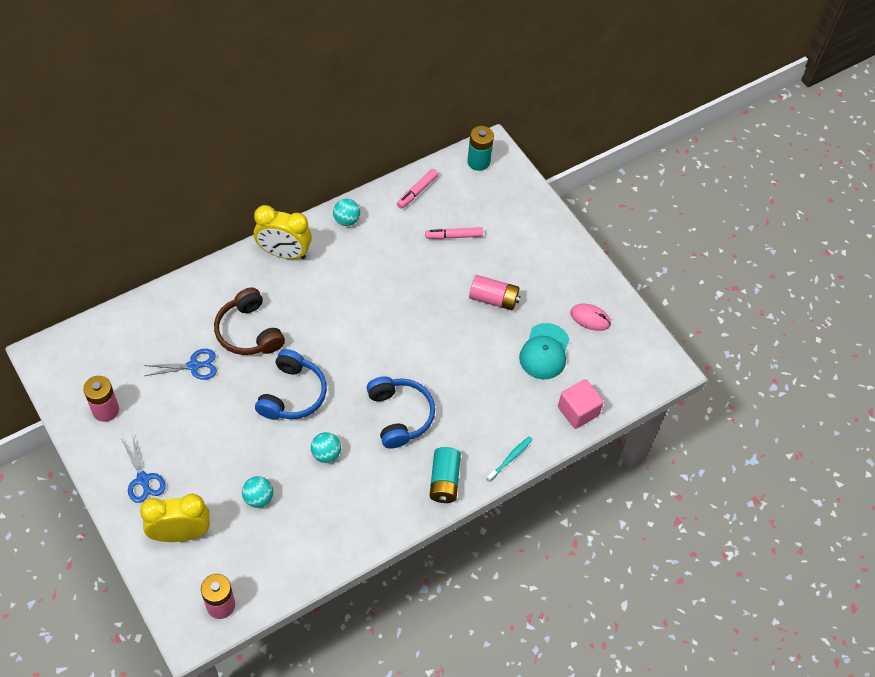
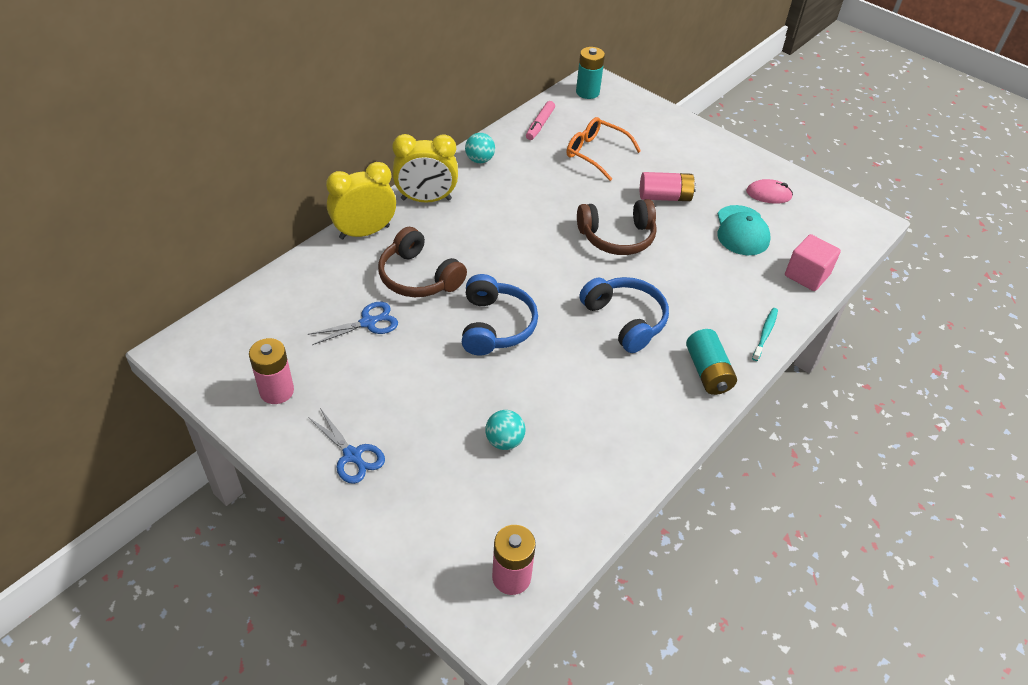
camera: 15 degrees left, 10 degrees down
(181, 534) = (425, 505): yellow clock -> yellow clock (364, 232)
(326, 454) = (562, 376): turquoise ball -> none
(431, 331) = (617, 237): none -> brown headphones
(454, 236) = (596, 153): pink marker -> orange glasses

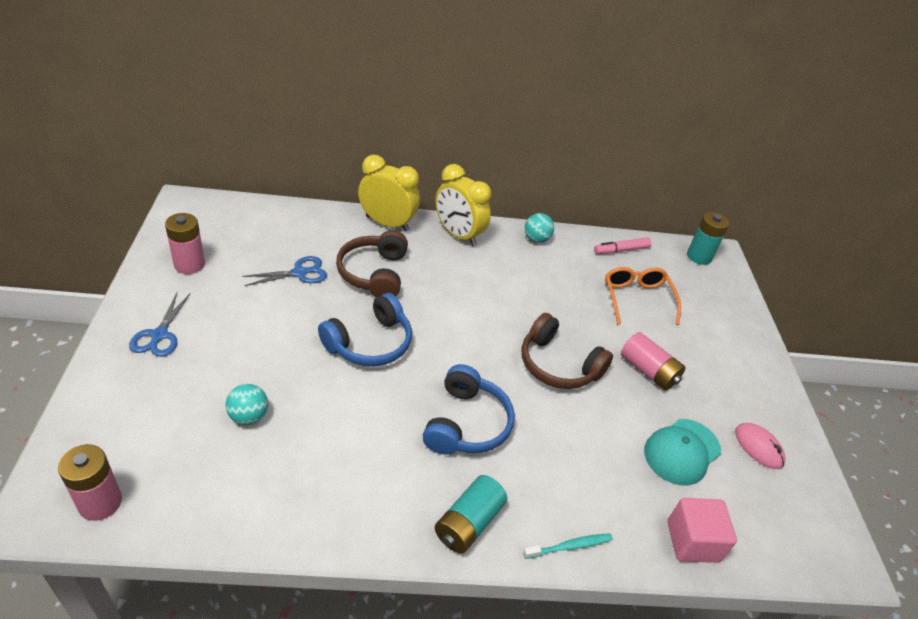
camera: 45 degrees right, 5 degrees down
(368, 322) = (299, 273): blue scissors -> blue scissors turned 45 degrees counterclockwise

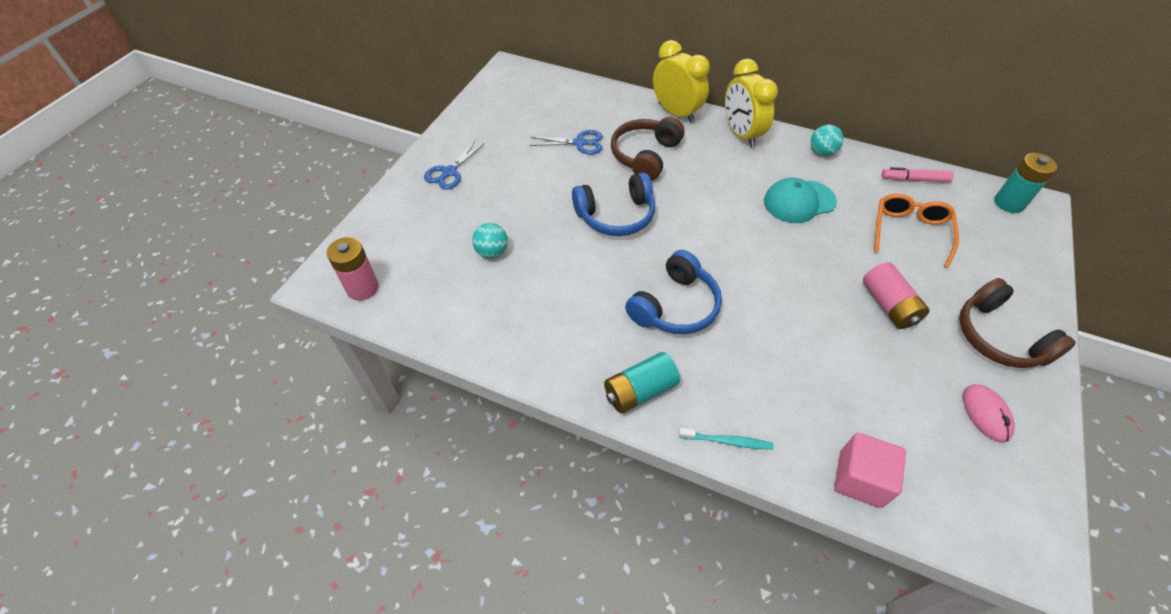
camera: 30 degrees right, 10 degrees up
(189, 264) = (493, 120): pink battery -> none
(558, 365) = (791, 276): brown headphones -> brown headphones (999, 337)
(681, 451) = (889, 392): turquoise cap -> turquoise cap (799, 201)

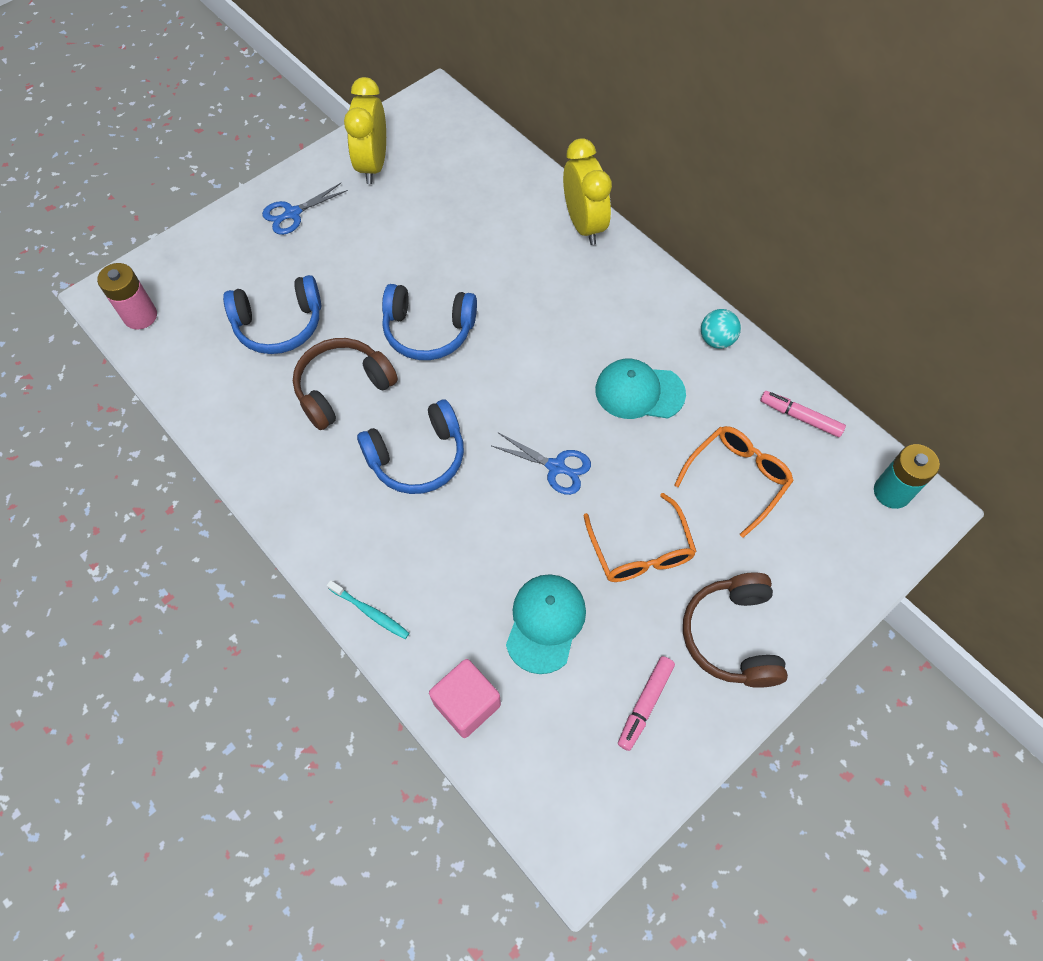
camera: 25 degrees right, 10 degrees up
(492, 252) = (279, 324): turquoise ball -> blue headphones
(579, 143) = (449, 226): blue scissors -> blue scissors (556, 467)
(640, 391) = (324, 528): turquoise battery -> none
(645, 156) = (509, 269): brown headphones -> brown headphones (343, 389)
(741, 134) = (638, 281): yellow clock -> yellow clock (373, 165)
(867, 387) = (545, 623): none -> turquoise cap
(888, 305) = (640, 550): pink battery -> orange glasses
(986, 414) = (645, 704): pink mouse -> pink marker

